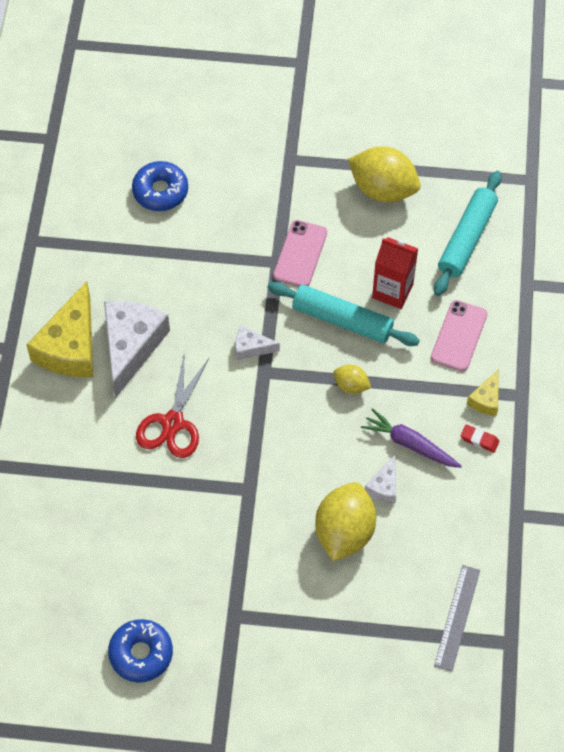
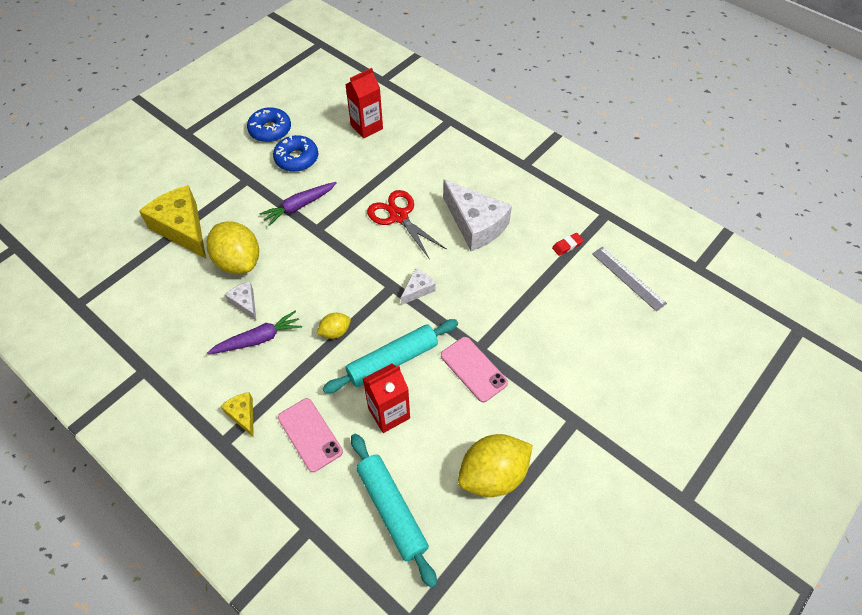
camera: 125 degrees right, 5 degrees down
(59, 547) = (366, 127): none -> red carton
(70, 346) = (501, 194): yellow cheese -> yellow cheese (182, 228)
(160, 191) = (600, 310): blue donut -> blue donut (297, 159)
(231, 530) = (299, 206): none -> purple carrot
(457, 617) = (123, 286): grey ruler -> grey ruler (628, 278)
(479, 440) = (218, 386): red eraser -> red eraser (567, 246)

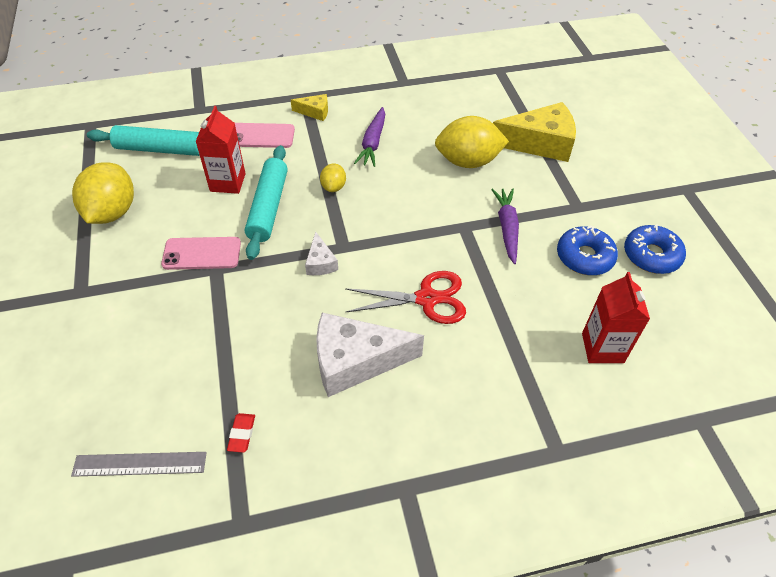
camera: 125 degrees right, 5 degrees down
(245, 303) = (417, 149): white cheese -> none

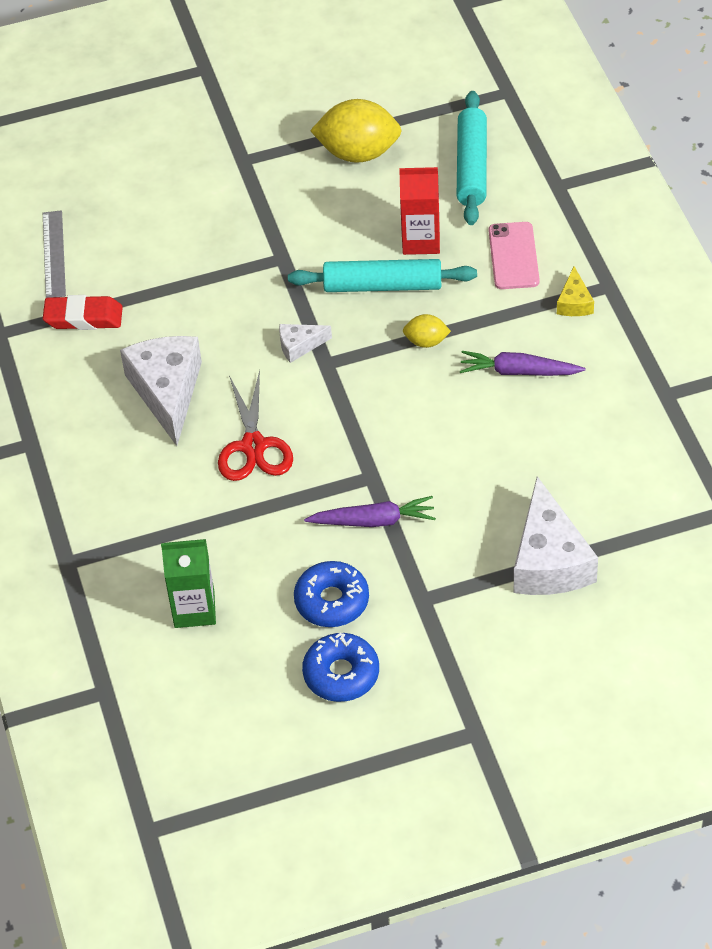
camera: 90 degrees right, 0 degrees up
(202, 254) = (303, 242): pink phone -> none
(242, 434) = (83, 317): red eraser -> red eraser, size x1.81
(468, 161) = (496, 477): yellow lemon -> none
(540, 143) = (549, 560): yellow cheese -> white cheese
(602, 348) = (194, 609): red carton -> green carton

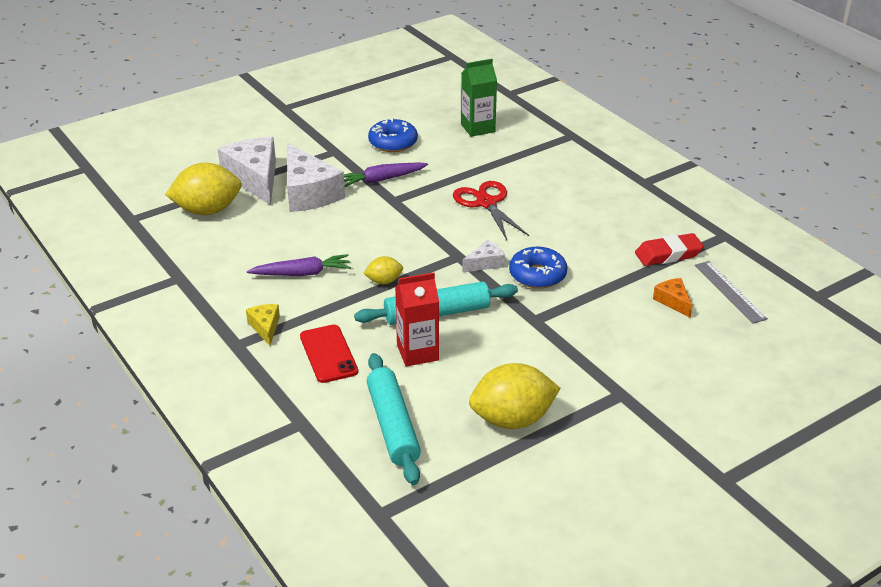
camera: 160 degrees right, 15 degrees down
(123, 253) = (673, 301): none -> orange cheese
(167, 392) = (569, 222): white cheese -> white cheese (308, 193)
(341, 674) = (373, 117): blue donut -> blue donut (537, 275)
(513, 256) = (328, 354): pink phone -> red phone
(622, 506) = (207, 210): none -> yellow lemon

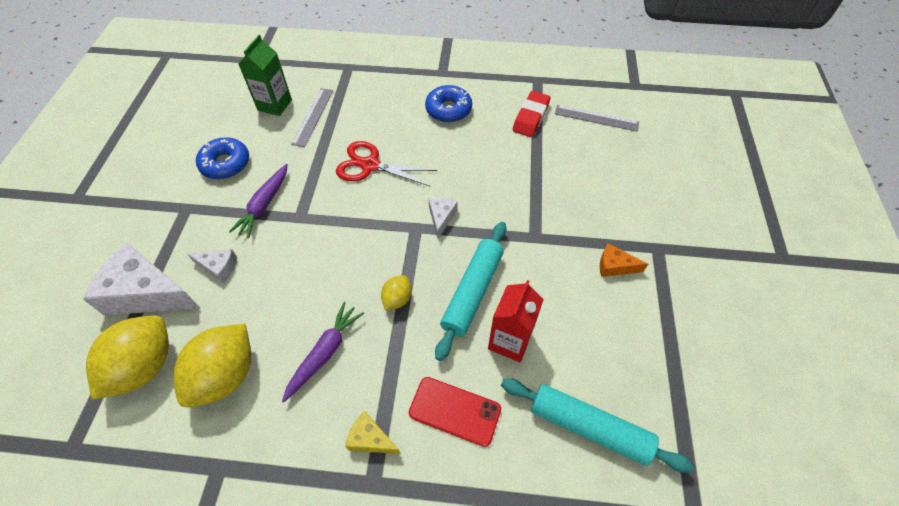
camera: 50 degrees left, 20 degrees up
(308, 193) = (219, 267): white cheese -> white cheese, size x0.48
(493, 151) = (313, 116): none -> grey ruler
(512, 420) = (640, 334): yellow lemon -> yellow lemon (226, 375)
(537, 275) = (486, 198): blue donut -> blue donut (448, 109)
(673, 301) = (582, 151): orange cheese -> orange cheese (614, 266)

